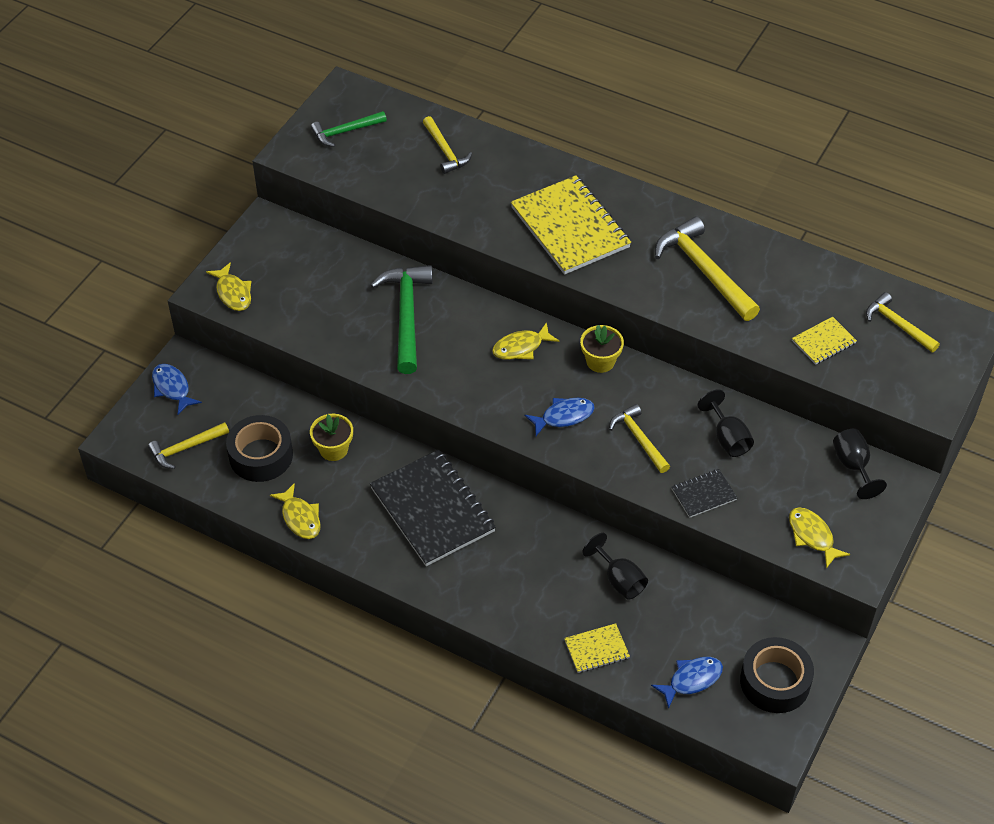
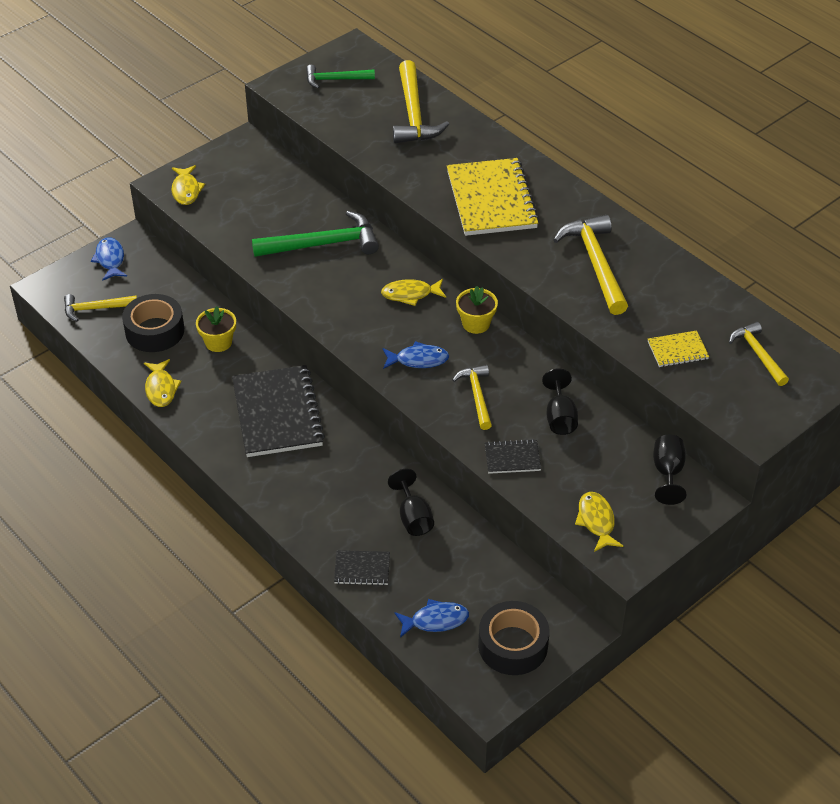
camera: 20 degrees right, 5 degrees down
(406, 316) = (323, 244): green hammer -> green hammer turned 60 degrees clockwise
(445, 151) = (414, 114): yellow hammer -> yellow hammer, size x1.68
(596, 649) = (362, 569): yellow notebook -> black notebook

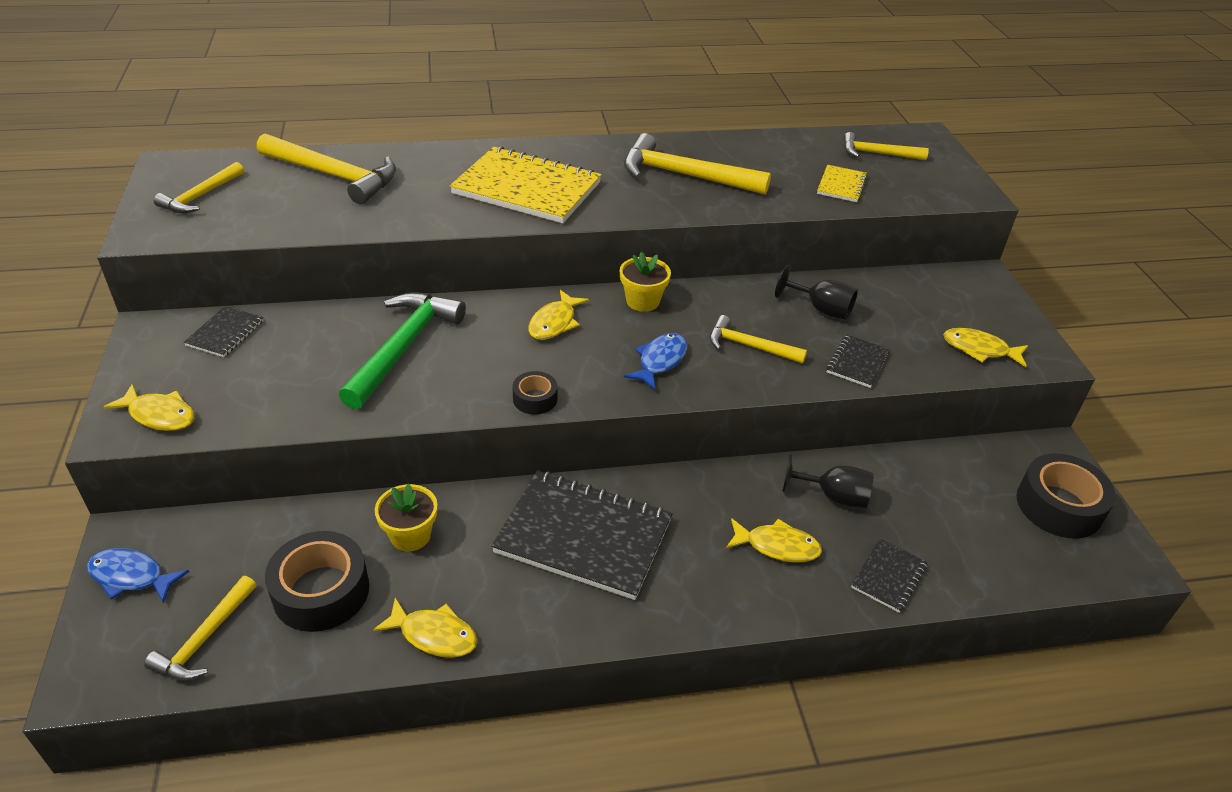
camera: 60 degrees left, 5 degrees down
(268, 170) = (225, 333): none -> black notebook
(329, 322) = (535, 399): none -> black tape
(335, 80) = (201, 196): green hammer -> yellow hammer
(343, 505) = (777, 546): none -> yellow fish
(435, 620) = (998, 550): blue fish -> none
(667, 473) = (938, 283): black goblet -> none

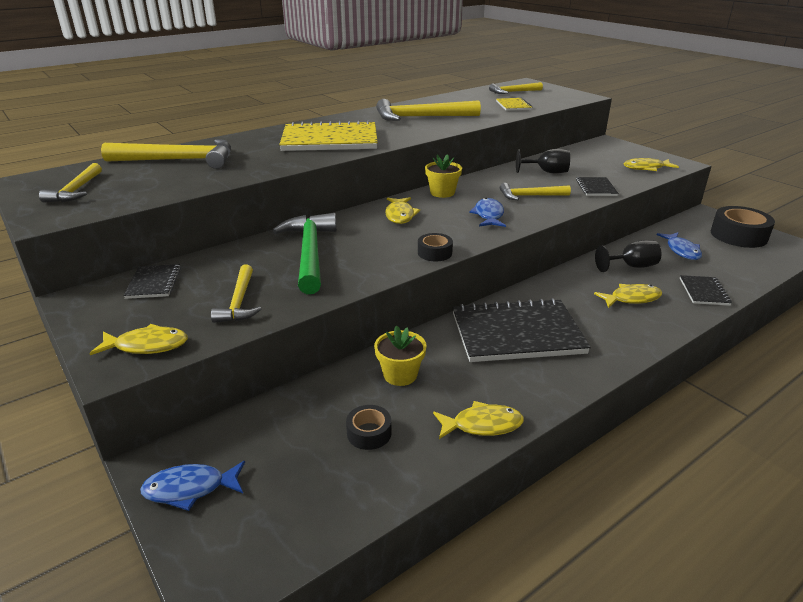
camera: 25 degrees left, 10 degrees down
(205, 639) = (304, 504): yellow hammer -> yellow hammer (239, 302)
(321, 591) = (369, 433): black tape -> black tape, size x0.53
(936, 499) = (681, 251): none -> blue fish

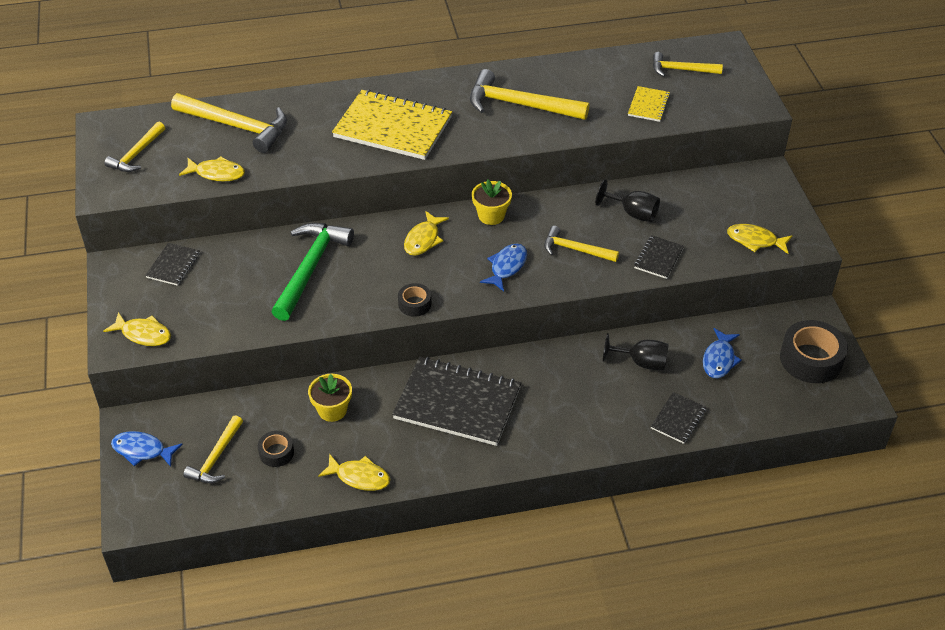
camera: 25 degrees right, 15 degrees up
(239, 302) = (225, 310): yellow hammer -> yellow hammer (216, 457)
(631, 298) = (598, 402): yellow fish -> yellow fish (217, 173)

